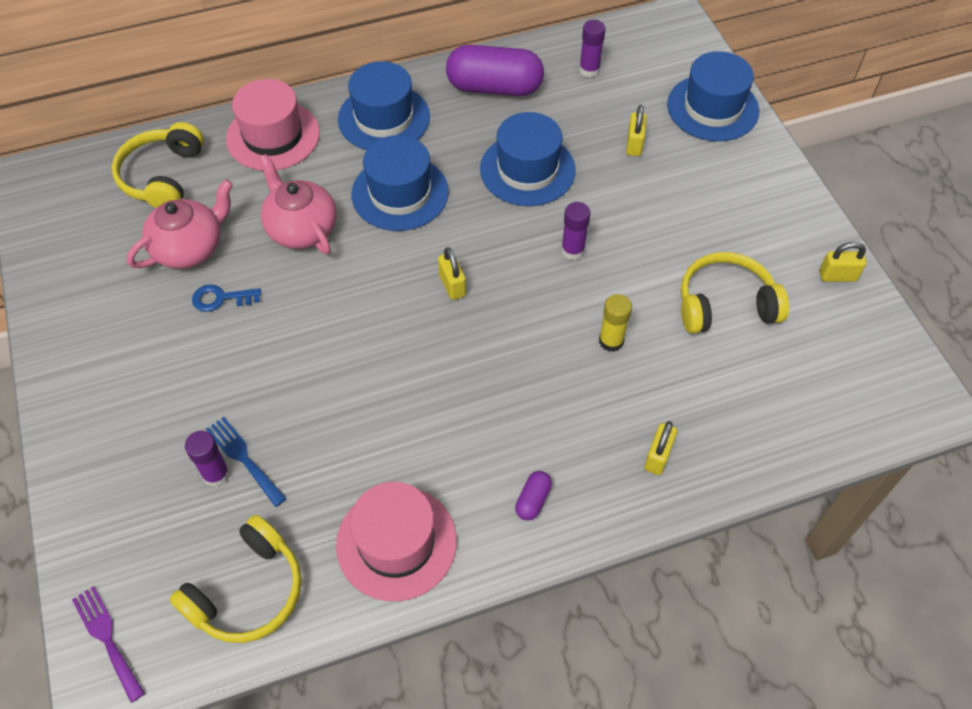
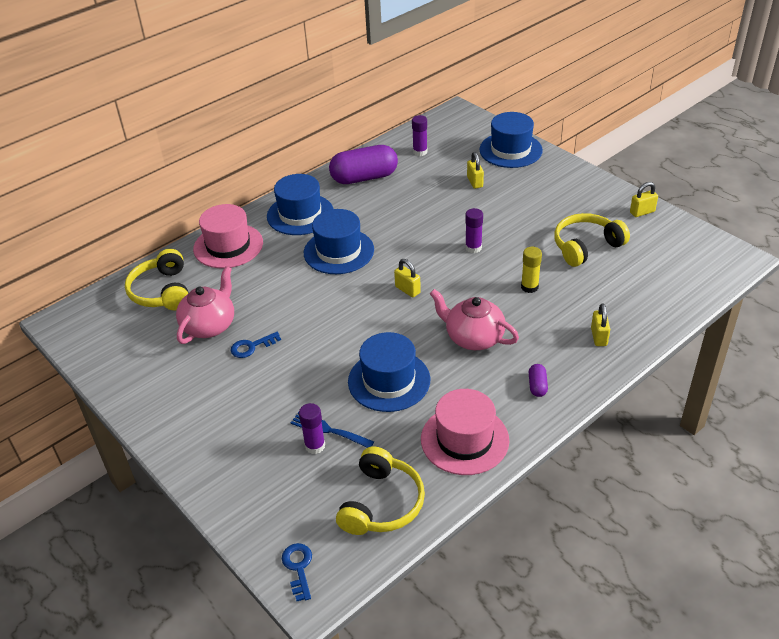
camera: 20 degrees left, 15 degrees down
(107, 638) = (298, 567): purple fork -> blue key
(301, 228) = (283, 290): pink teapot -> pink teapot (473, 337)
(527, 169) = (415, 214): blue hat -> blue hat (389, 380)

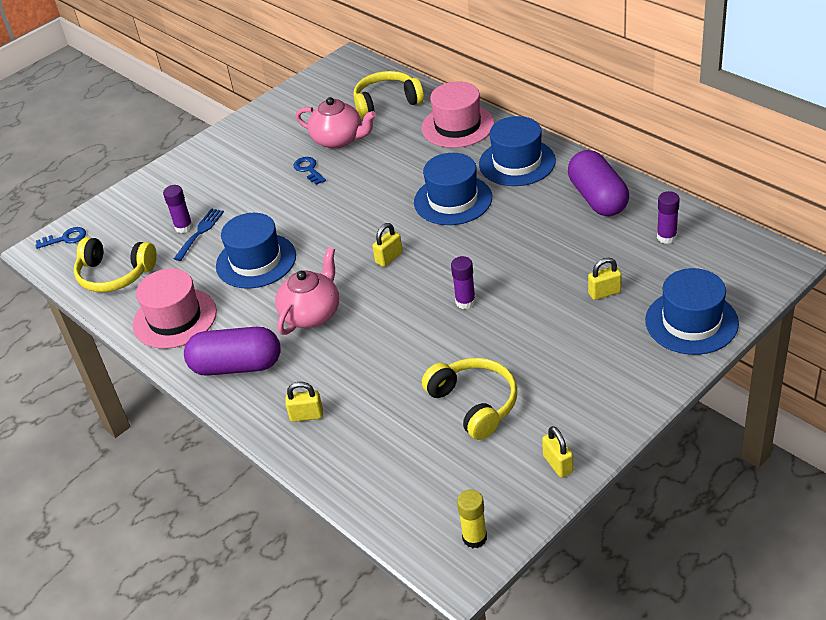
camera: 90 degrees right, 0 degrees up
(529, 287) = (394, 354): yellow glue stick -> yellow glue stick (474, 538)
(537, 386) = (237, 366): purple capsule -> purple capsule, size x2.35

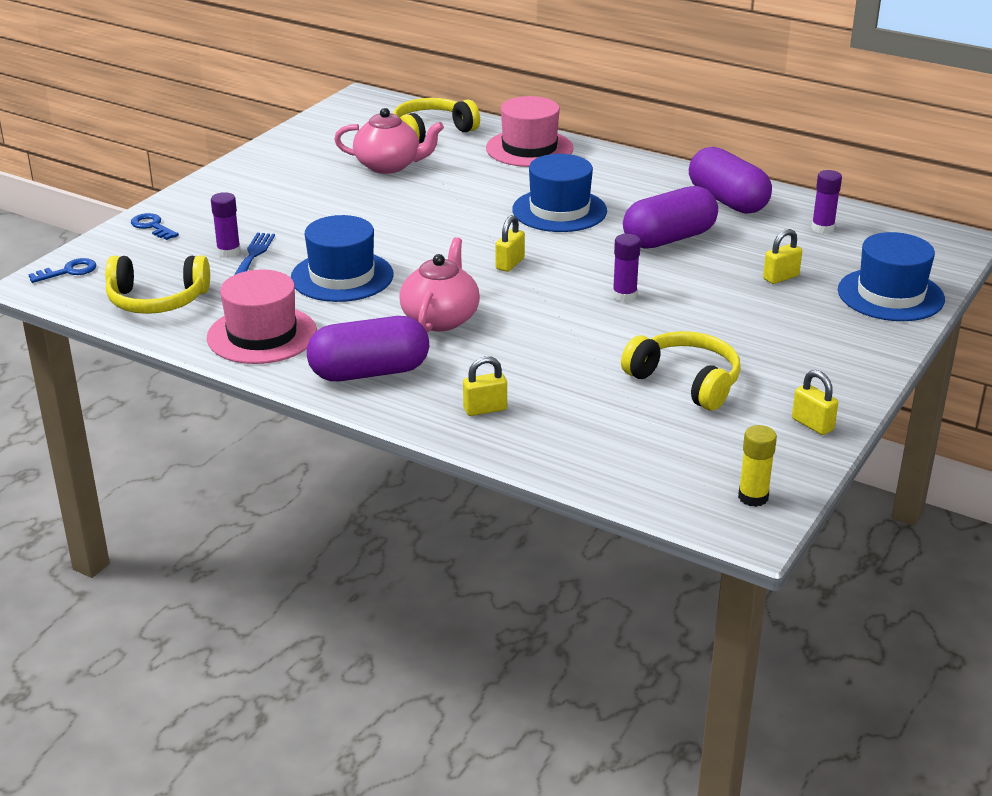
camera: 20 degrees left, 10 degrees down
(308, 169) = (365, 193): blue key -> blue key (152, 226)
(517, 162) = (617, 176): blue hat -> none
(529, 239) = (669, 239): none -> purple capsule

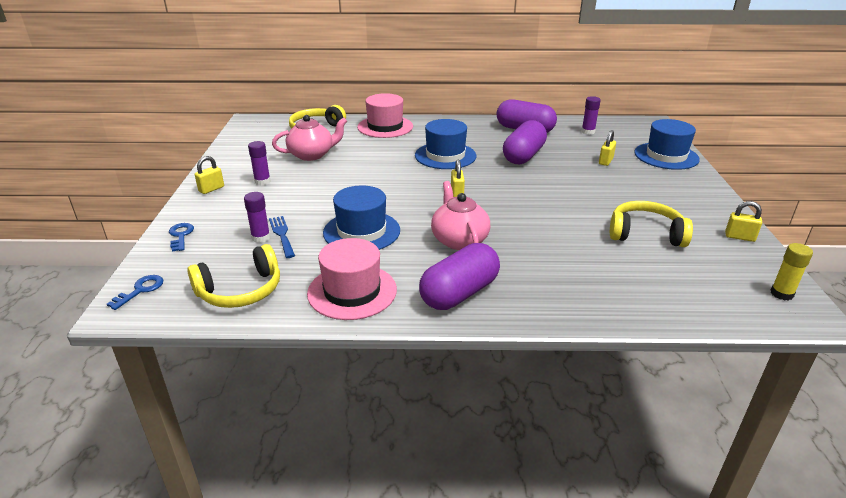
camera: 30 degrees left, 0 degrees up
(152, 226) = (181, 235): blue key -> blue key turned 60 degrees clockwise
(485, 409) = (564, 293): yellow padlock -> yellow padlock (211, 189)
(624, 295) = (544, 193): purple glue stick -> purple glue stick (262, 181)

